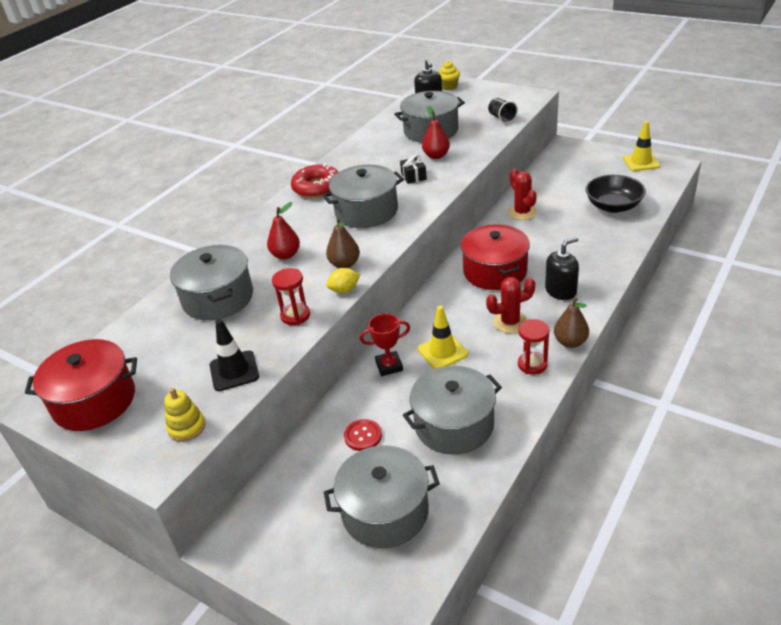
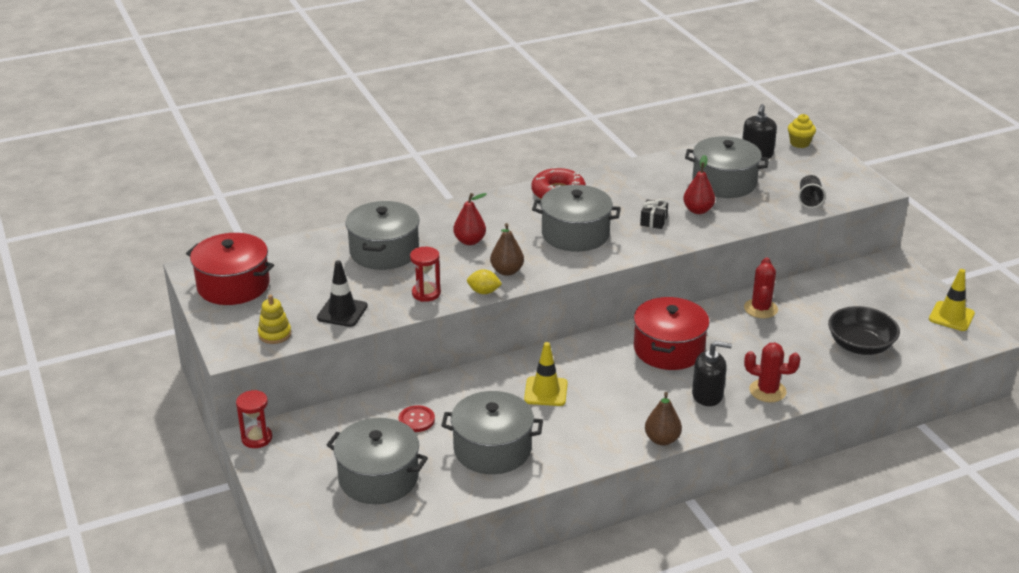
camera: 30 degrees right, 5 degrees down
(389, 366) = (491, 380): red trophy -> none
(510, 322) = (630, 398): red cactus -> red cactus (767, 391)
(532, 364) = (607, 439): red hourglass -> red hourglass (257, 438)

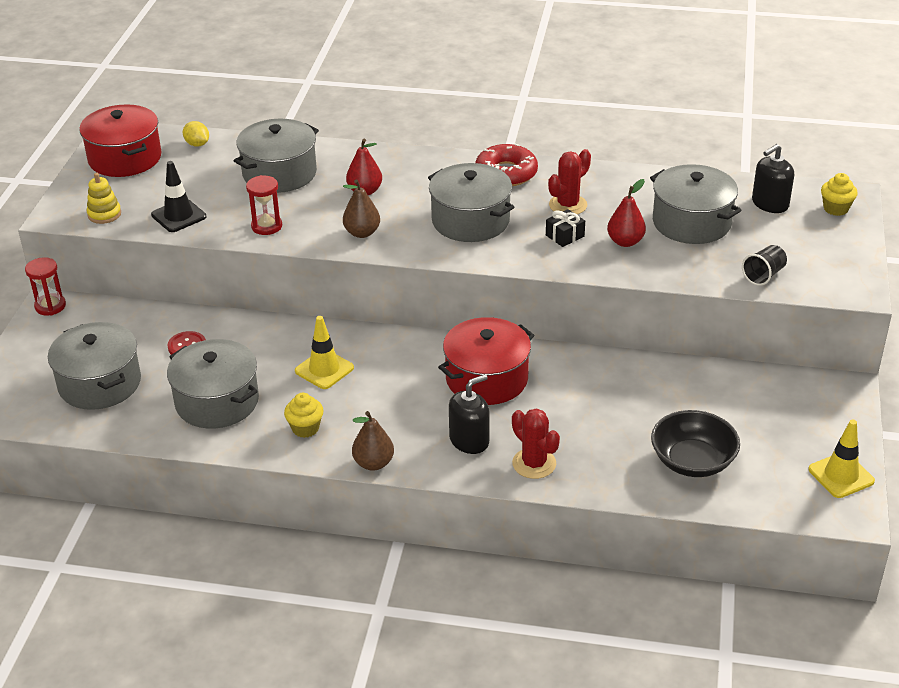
camera: 35 degrees right, 5 degrees up
(484, 292) = (317, 244): yellow lemon -> yellow lemon (197, 144)
(583, 438) = (305, 428): none -> yellow cupcake
(707, 395) = (469, 440): black soap dispenser -> black soap dispenser turned 75 degrees counterclockwise
(760, 309) = (631, 377): red cactus -> red cactus (568, 205)

